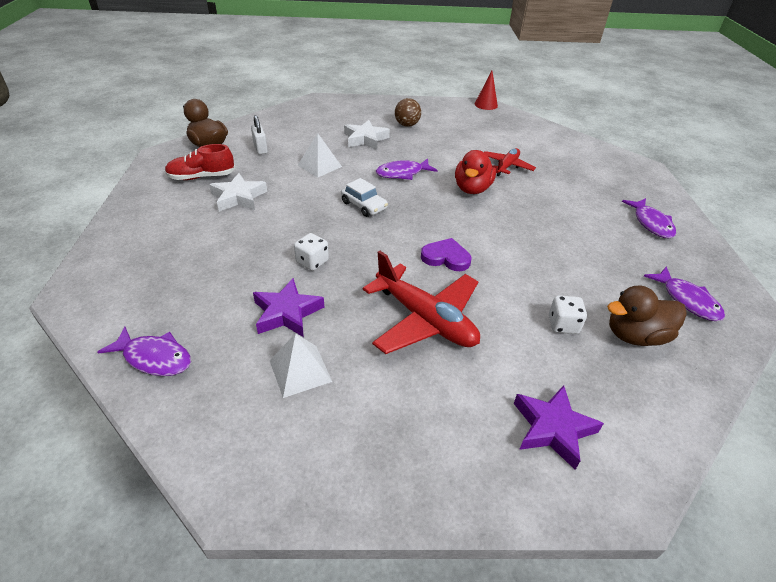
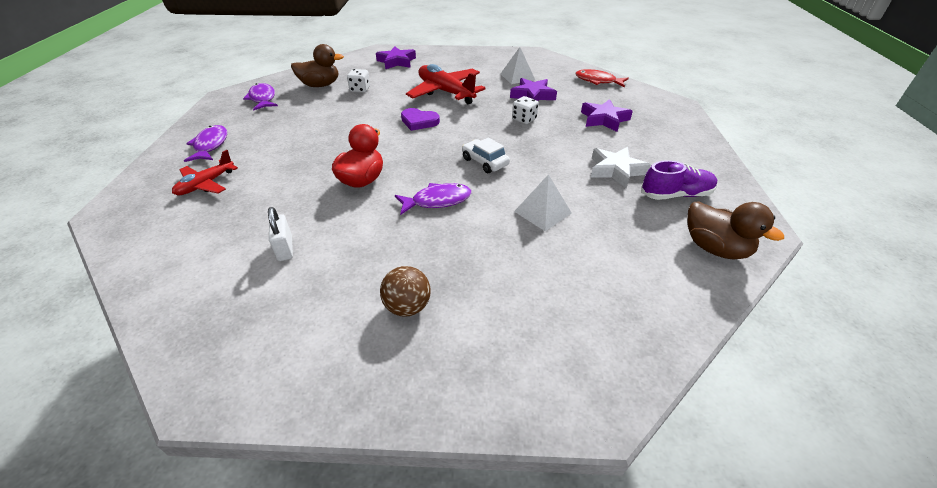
camera: 175 degrees left, 0 degrees up
(154, 358) = (597, 81): purple fish -> red fish
(201, 177) = (676, 195): red shoe -> purple shoe
(206, 263) = (604, 119): none -> purple star
(260, 148) = (636, 243): white padlock -> white padlock (285, 248)
(365, 139) = (484, 266): white star -> none
(486, 105) = (200, 394): red cone -> none
(506, 166) = (297, 212): red plane -> red plane (206, 184)

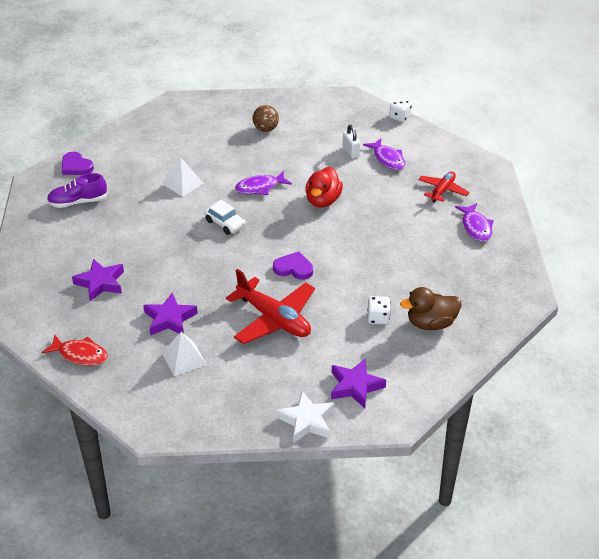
camera: 175 degrees right, 0 degrees up
(263, 98) = (481, 294): purple fish -> purple fish (387, 159)
(524, 119) = (185, 277): white dice -> white dice (400, 117)
(616, 170) = (115, 221): white star -> white star (307, 421)
(714, 248) = (76, 166): brown duck -> purple heart

